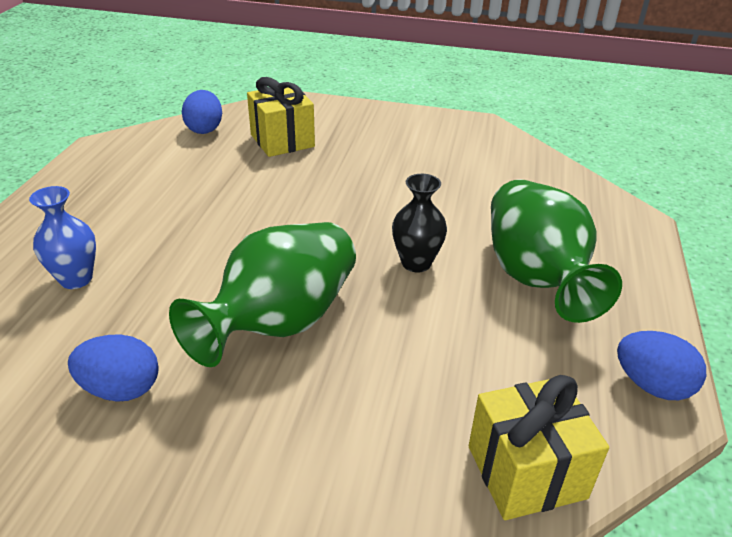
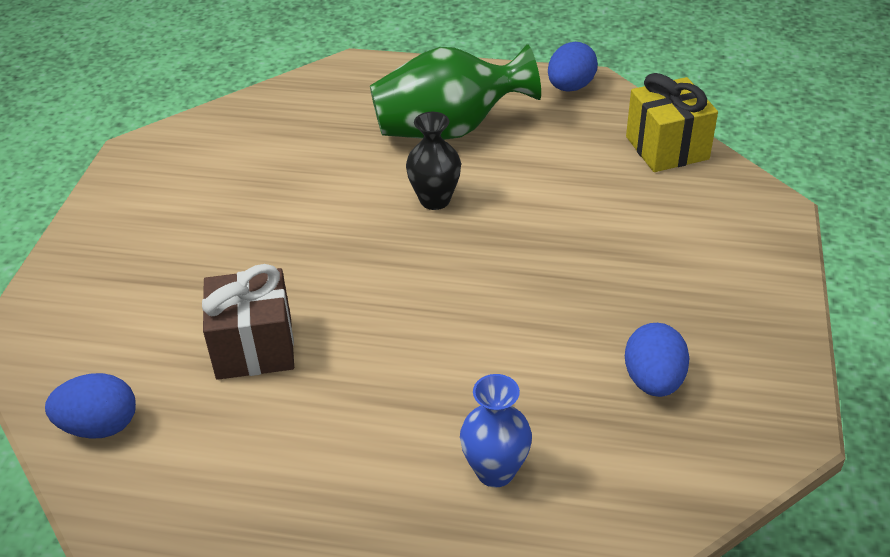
camera: 90 degrees left, 5 degrees up
(252, 176) = (254, 347): none -> brown gift
(280, 323) = (540, 285): green vase -> none
(282, 141) = (155, 330): yellow gift -> none

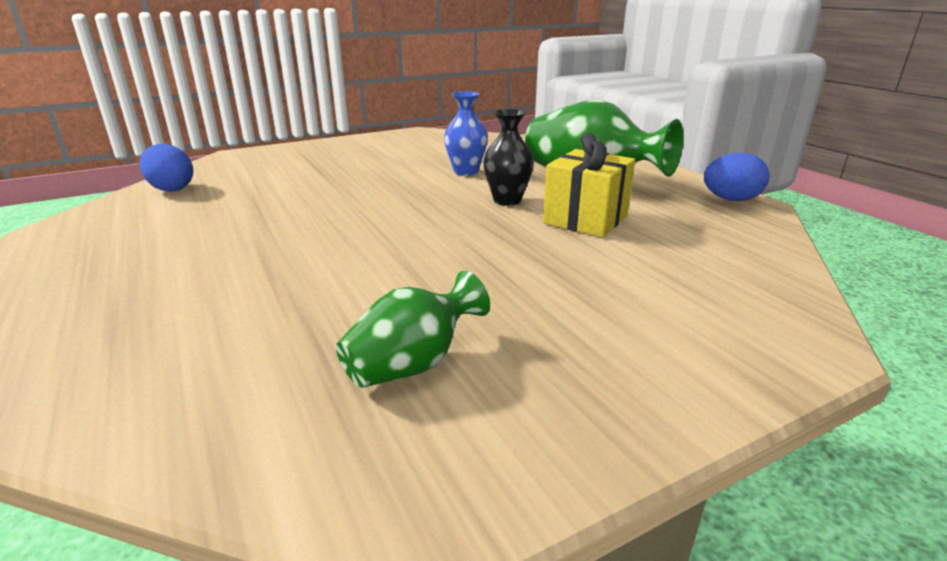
camera: 50 degrees right, 15 degrees down
(254, 347) = (280, 200): brown gift -> none
(495, 471) = (205, 321): blue vase -> blue vase (466, 172)
(653, 381) = (413, 364): blue egg -> green vase
(667, 148) = (757, 258): yellow gift -> yellow gift (585, 219)

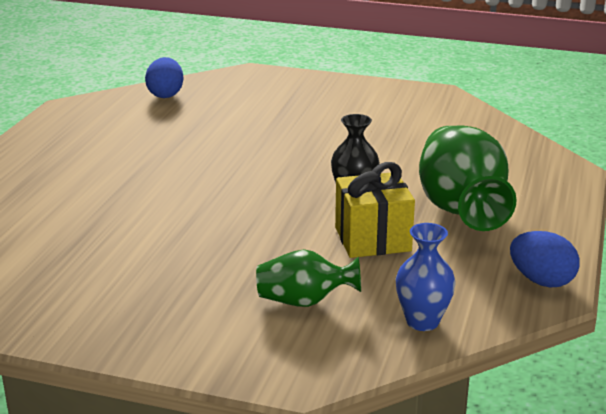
camera: 45 degrees right, 0 degrees up
(413, 364) = (98, 271): green vase -> green vase (304, 301)
(466, 172) = (382, 157): blue vase -> blue vase (422, 321)

